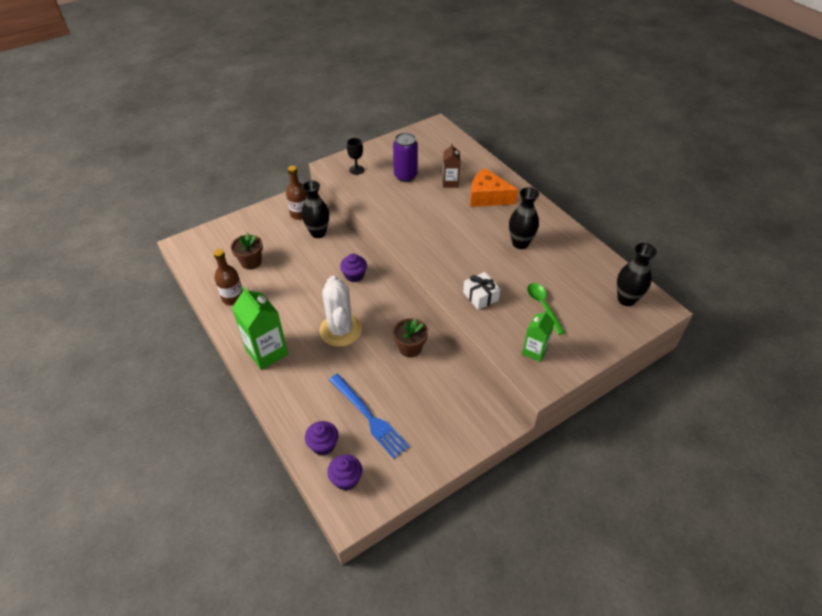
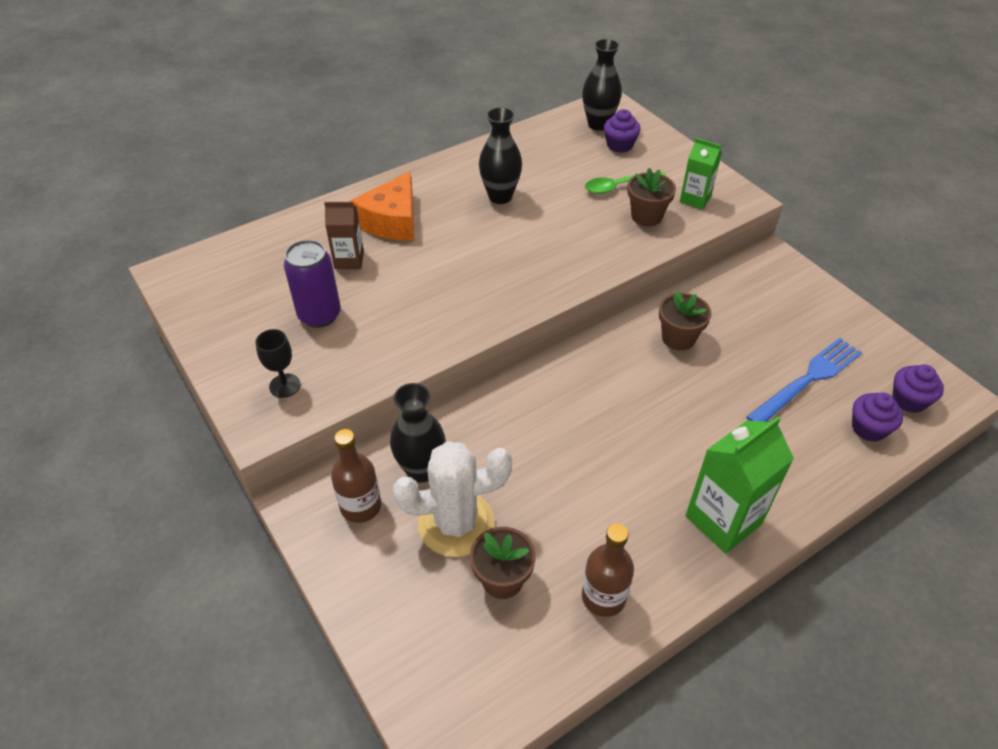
camera: 90 degrees left, 0 degrees up
(340, 330) = (658, 420): white cactus -> white cactus (456, 523)
(354, 275) = (534, 409): purple cupcake -> purple cupcake (619, 145)
(480, 296) = (608, 238): white gift -> none
(508, 319) = (646, 216): none -> brown flower pot

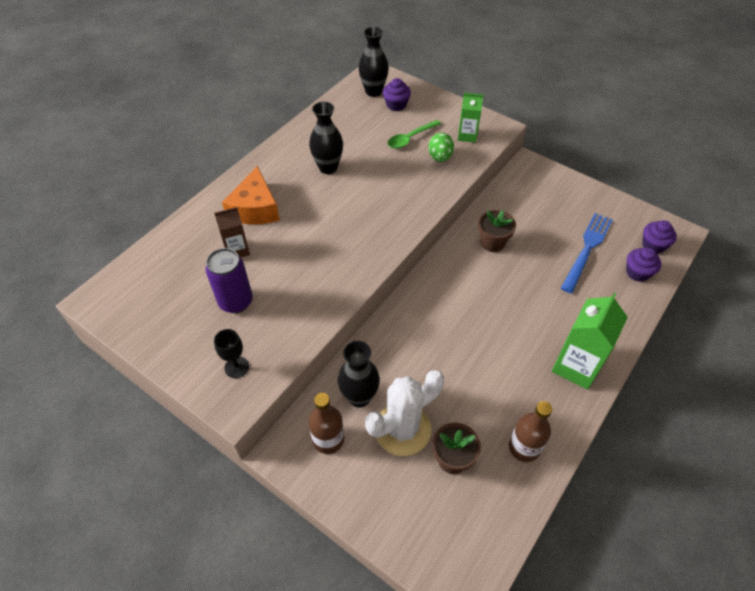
camera: 20 degrees left, 5 degrees up
(646, 216) = (440, 157): brown flower pot -> green egg

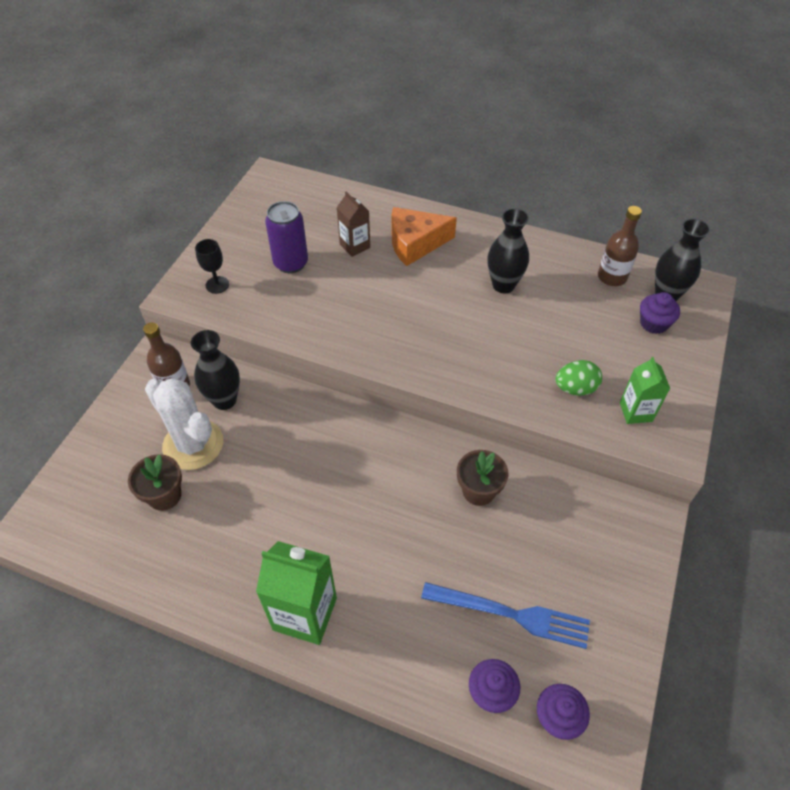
camera: 75 degrees right, 0 degrees up
(410, 138) = (595, 350): green spoon -> none
(524, 447) = (185, 564): brown bottle -> brown bottle (612, 277)

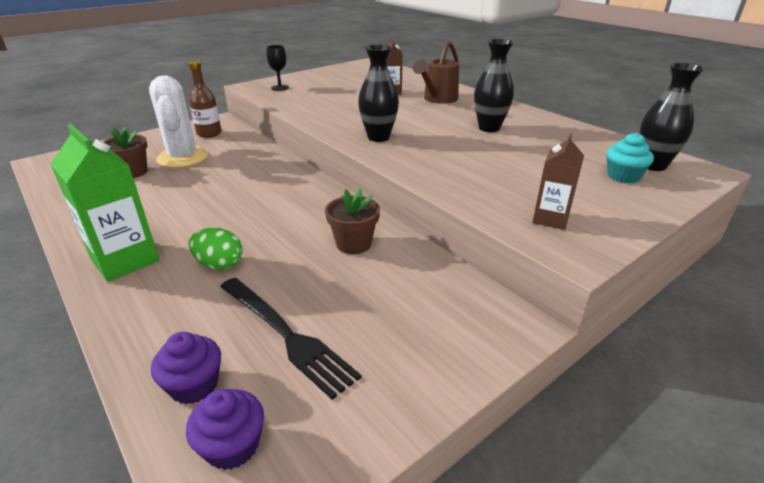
camera: 30 degrees right, 20 degrees down
(224, 400) = (229, 146): black vase -> black vase (378, 137)
(291, 263) = (338, 90): purple can -> none
(415, 243) = (438, 99): orange cheese -> brown watering can
(511, 614) = (286, 335): blue fork -> black fork
(575, 388) = (498, 189): green egg -> green egg (219, 264)
(612, 277) = (600, 145): brown bottle -> none
(636, 412) = (550, 219): green carton -> brown carton
(653, 323) = (623, 176): purple cupcake -> turquoise cupcake

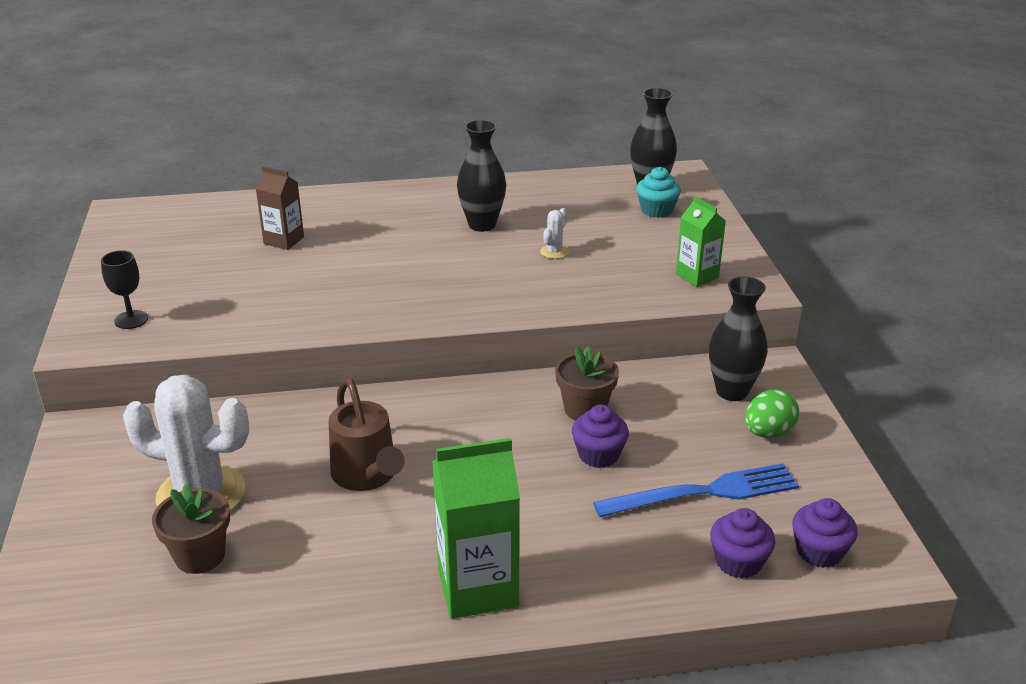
camera: 60 degrees left, 0 degrees up
(209, 133) = (129, 451): brown bottle -> none
(219, 264) = (550, 512): green egg -> green egg (768, 433)
(286, 335) = (704, 492): black fork -> blue fork
(301, 266) = (598, 455): none -> purple cupcake
(378, 137) = (429, 299): black vase -> black vase (732, 391)
(438, 99) = (355, 220): brown watering can -> brown watering can (367, 476)
(493, 156) = (554, 252): none -> white cactus
(550, 219) = (697, 276): brown carton -> green carton

